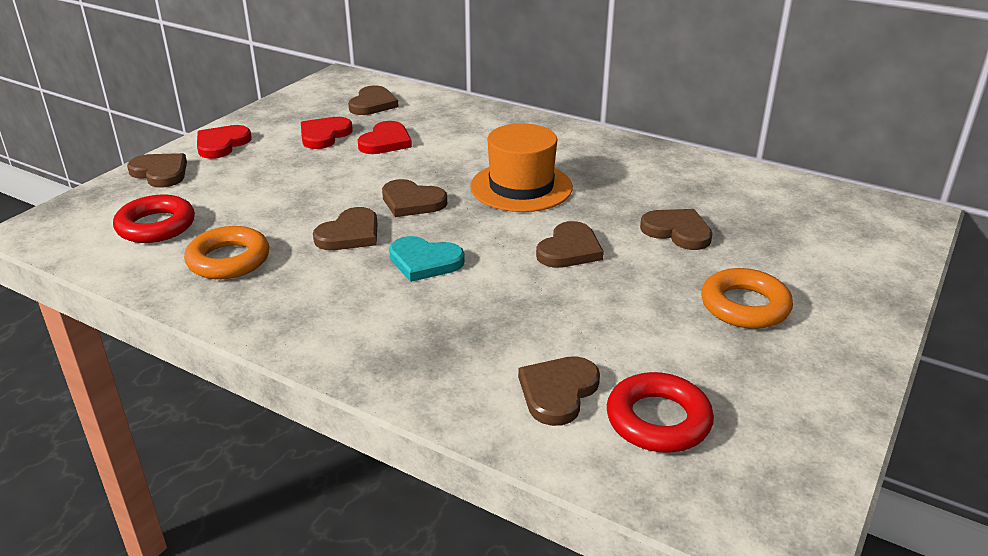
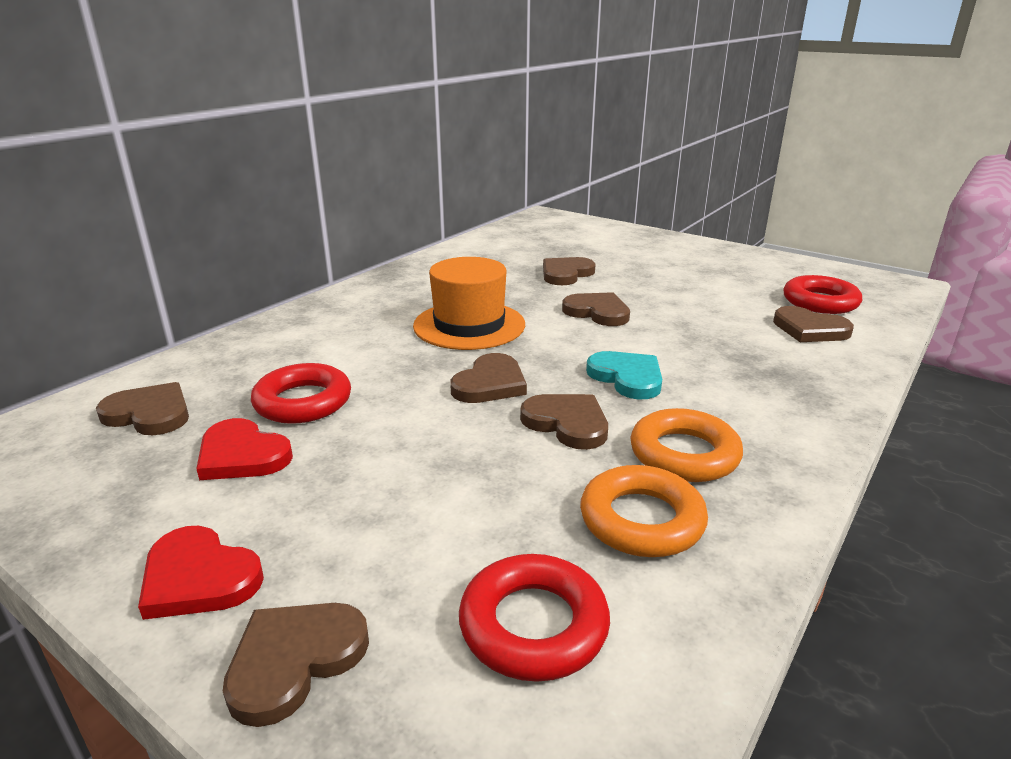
camera: 85 degrees left, 5 degrees down
(385, 142) = (303, 402): red heart -> red ring
(424, 262) = (627, 377): turquoise heart -> turquoise heart turned 60 degrees counterclockwise
(744, 306) = (671, 266): orange ring -> orange ring (684, 454)

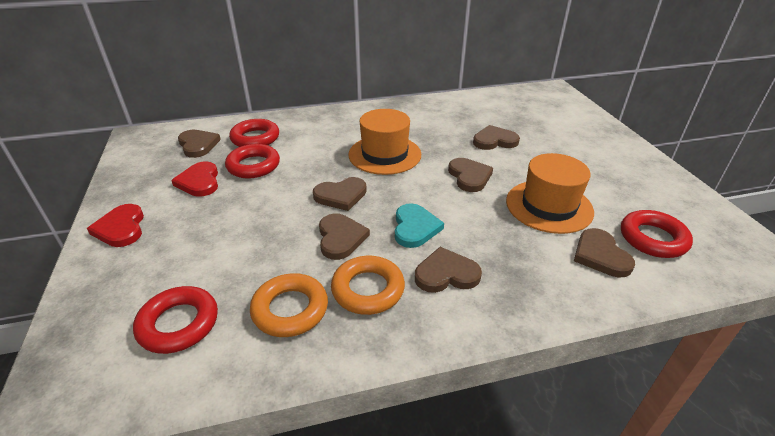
camera: 40 degrees right, 10 degrees up
(245, 371) = (255, 138): none -> red ring
(294, 660) = (101, 280): brown heart -> brown heart (446, 274)
(709, 309) = (549, 206): none -> orange hat

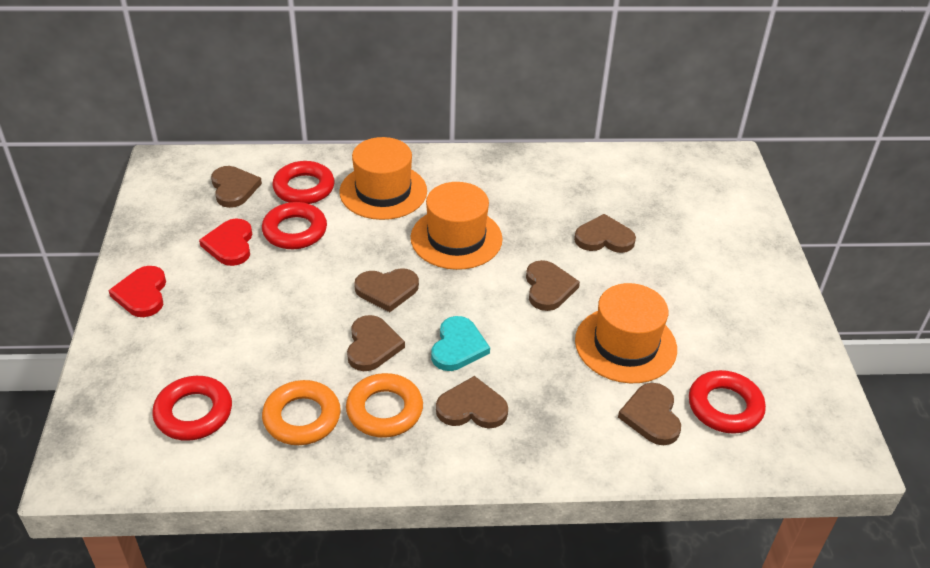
camera: 10 degrees right, 5 degrees up
(318, 133) = (383, 191): none -> orange hat

